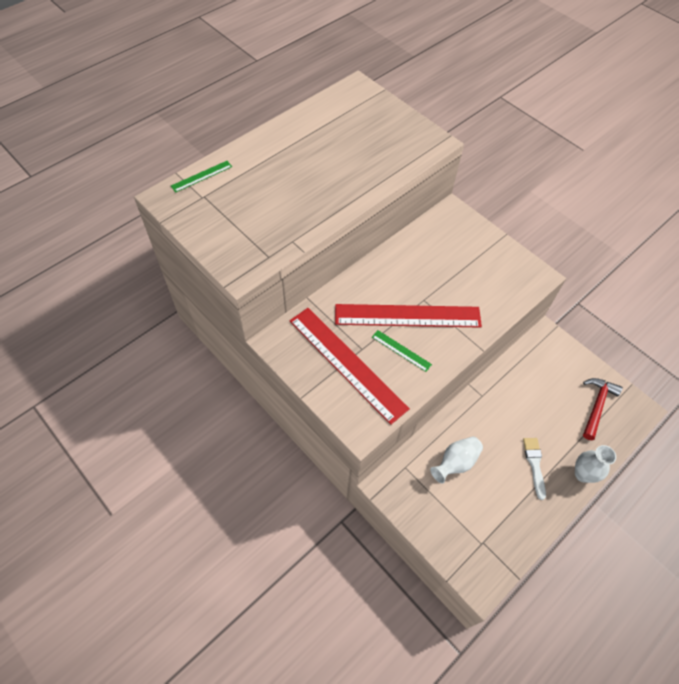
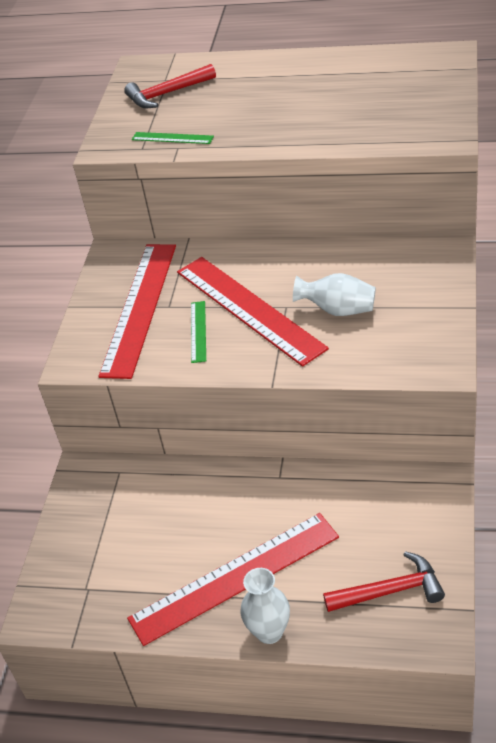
camera: 60 degrees right, 15 degrees down
(201, 176) = (189, 64): green ruler -> green ruler (172, 138)
(221, 206) = (167, 94): none -> red hammer
(455, 463) = (165, 508): white vase -> white vase (338, 310)
(534, 464) = (235, 577): white brush -> red ruler

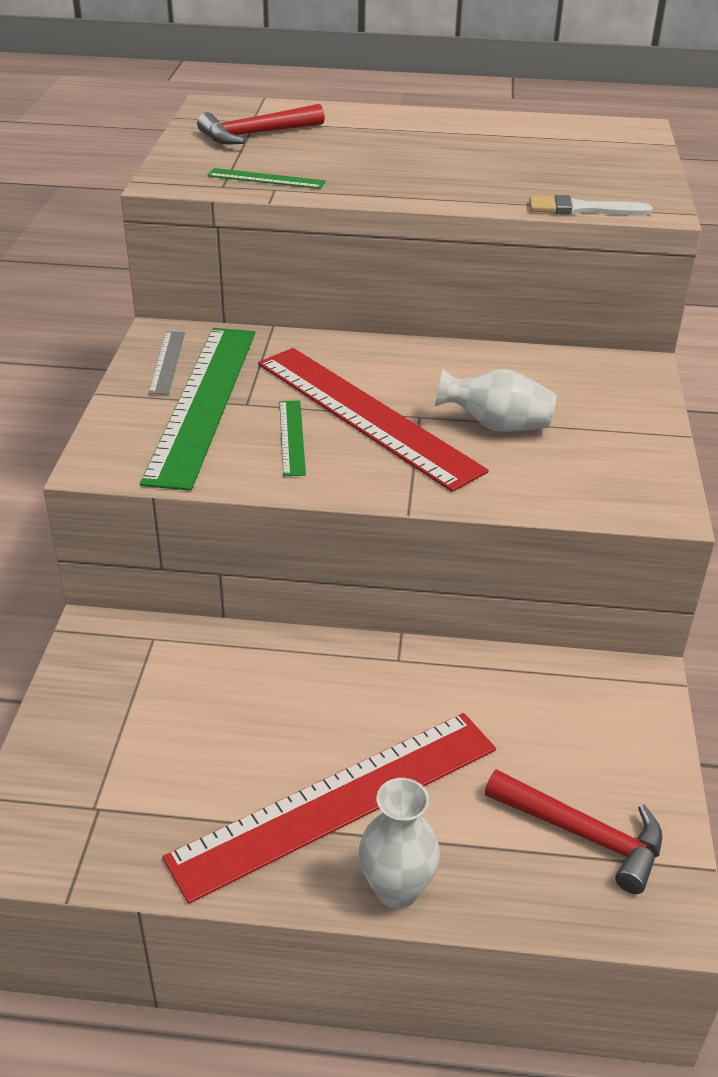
camera: 10 degrees left, 5 degrees down
(115, 276) = (167, 362): none -> grey ruler
(139, 308) = (202, 402): red ruler -> green ruler
(390, 591) = (583, 834): red hammer -> red hammer turned 45 degrees clockwise
(394, 144) = (582, 209): none -> white brush

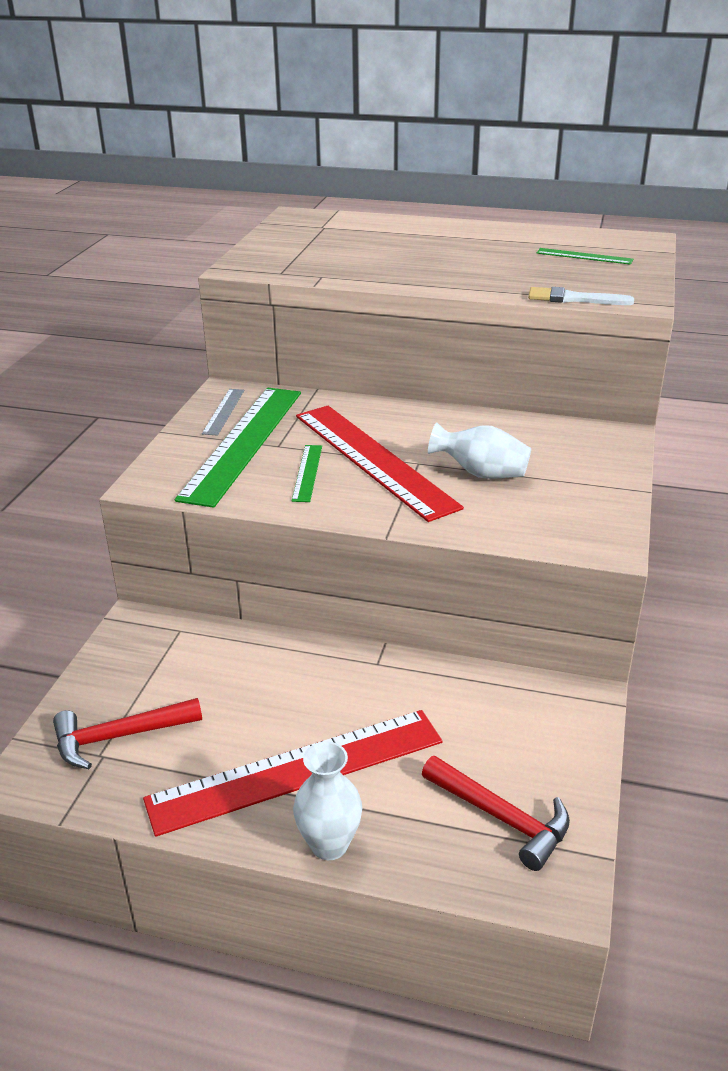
camera: 10 degrees right, 5 degrees down
(256, 134) = (321, 236): red hammer -> red hammer (119, 736)
(266, 179) = (317, 269): green ruler -> green ruler (584, 256)

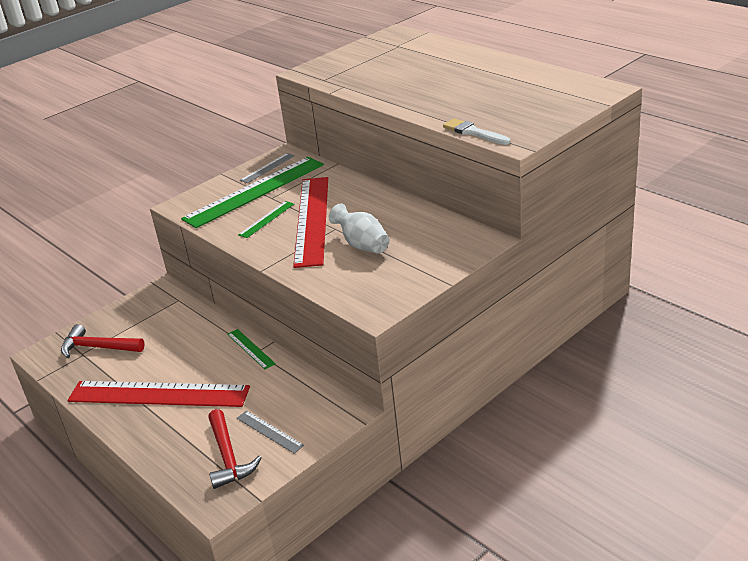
camera: 35 degrees right, 0 degrees up
(329, 845) = (135, 436): white vase -> none
(517, 761) = (269, 431): none -> grey ruler
(584, 256) = (536, 98): green ruler -> green ruler (250, 349)

